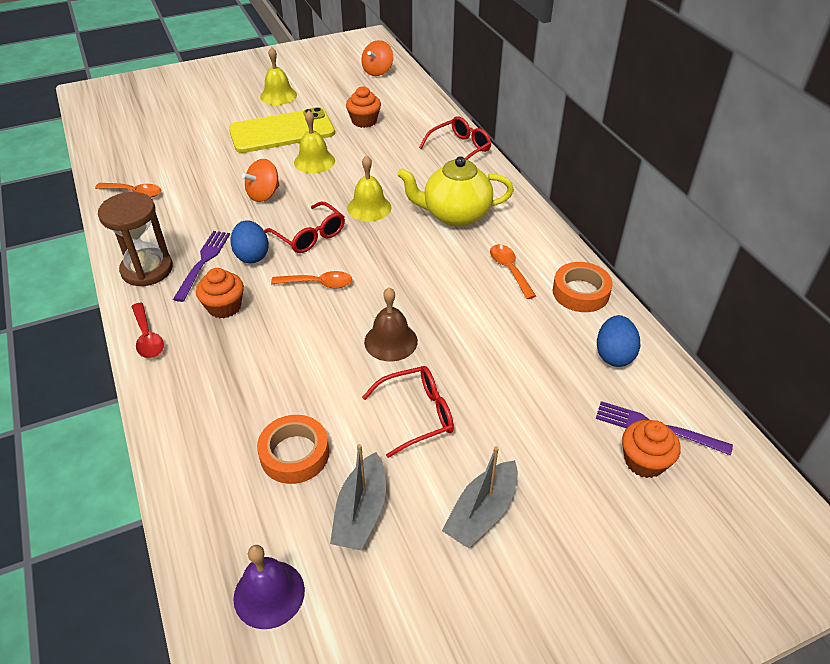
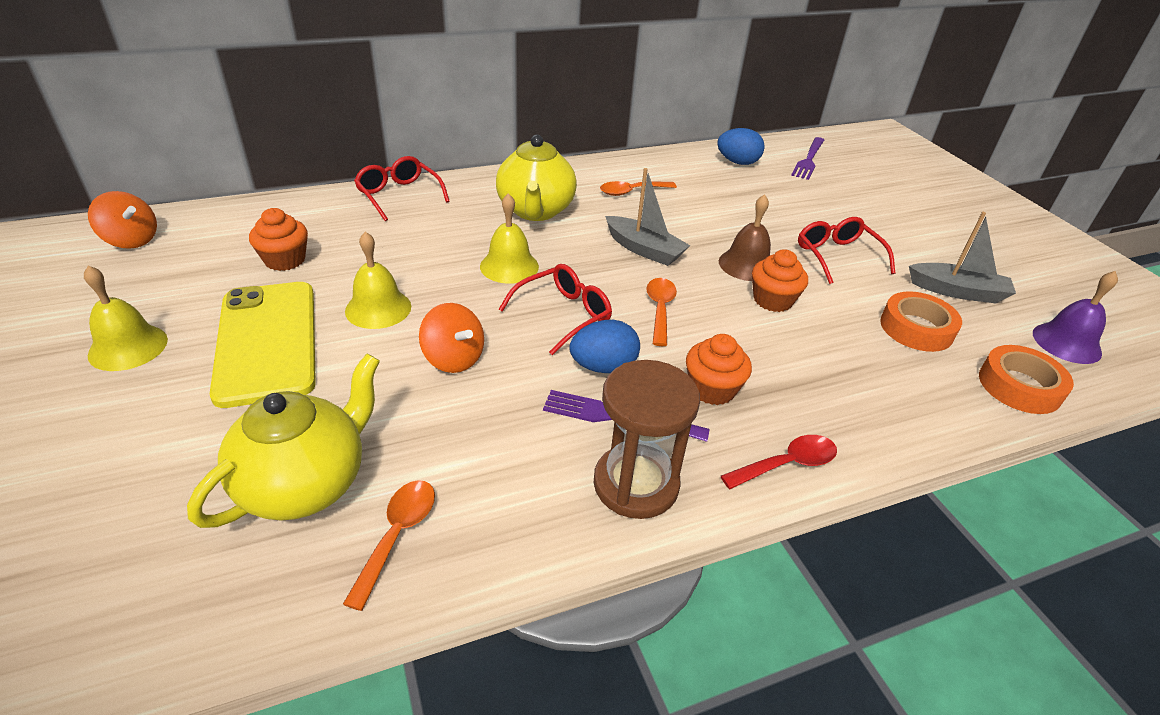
camera: 90 degrees left, 5 degrees down
(173, 163) = (306, 483): none -> yellow teapot
(482, 512) = (923, 235): grey boat -> grey boat (644, 249)
(580, 292) = (662, 164): orange tape -> orange tape (1019, 386)
(644, 461) = (841, 169): orange cupcake -> orange cupcake (772, 300)

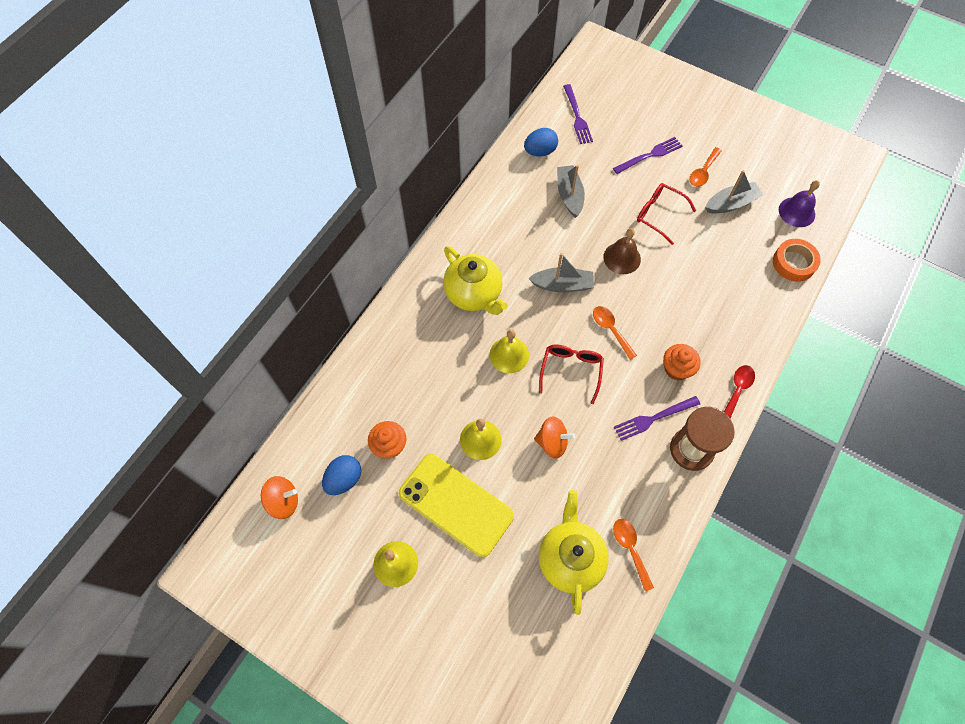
camera: 35 degrees left, 25 degrees up
(399, 195) = (382, 341): red glasses -> none
(603, 367) = (621, 392): blue egg -> blue egg (344, 479)
(632, 192) = (508, 232): orange spoon -> orange spoon (703, 172)
(735, 199) = (569, 195): none -> grey boat
(772, 300) = (655, 279): orange cupcake -> none
(874, 214) = (650, 155): none -> purple fork
(916, 328) = (731, 251): orange tape -> none

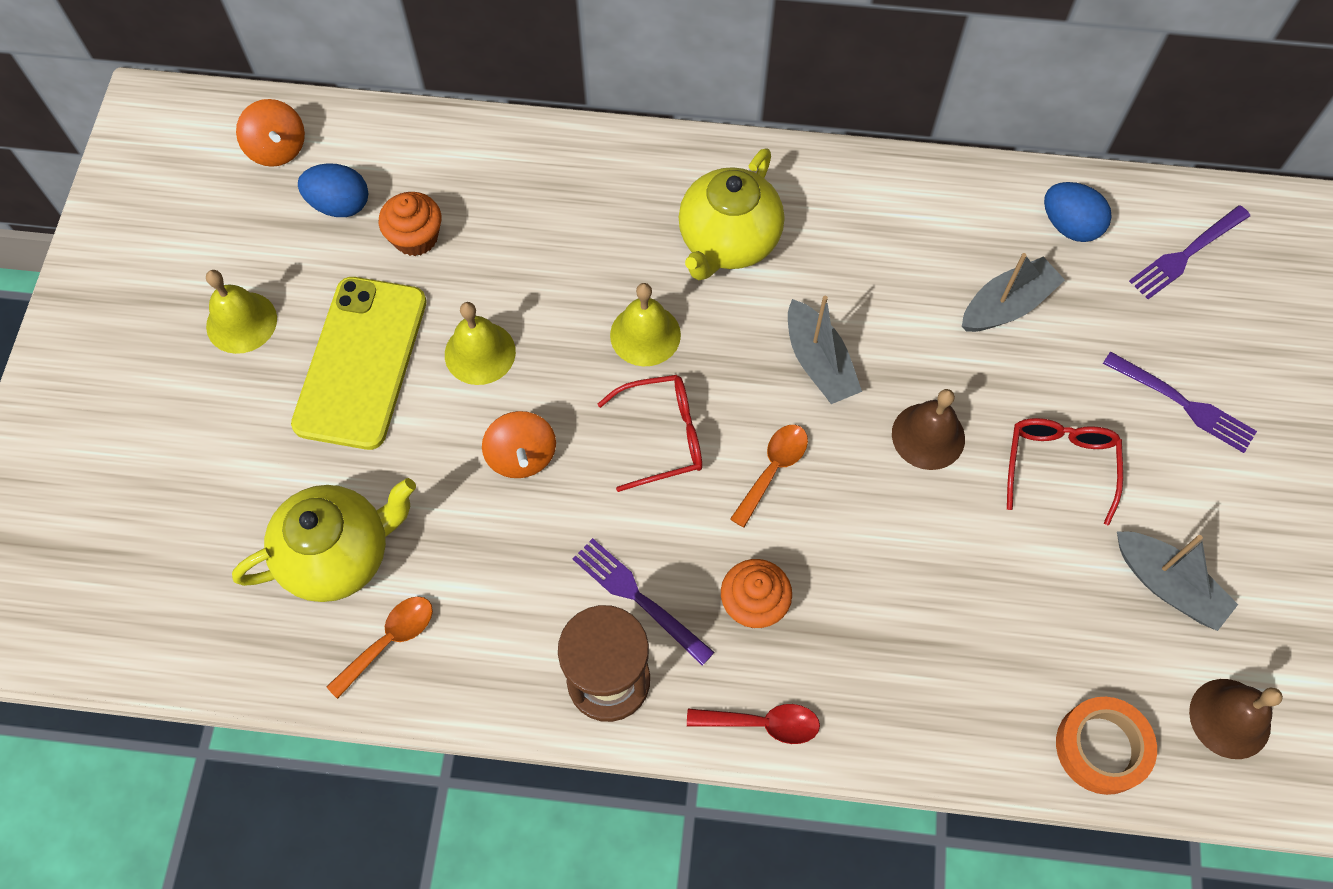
camera: 65 degrees right, 0 degrees up
(703, 172) = (1208, 510): orange spoon -> none
(796, 212) = (1230, 718): purple bell -> brown bell

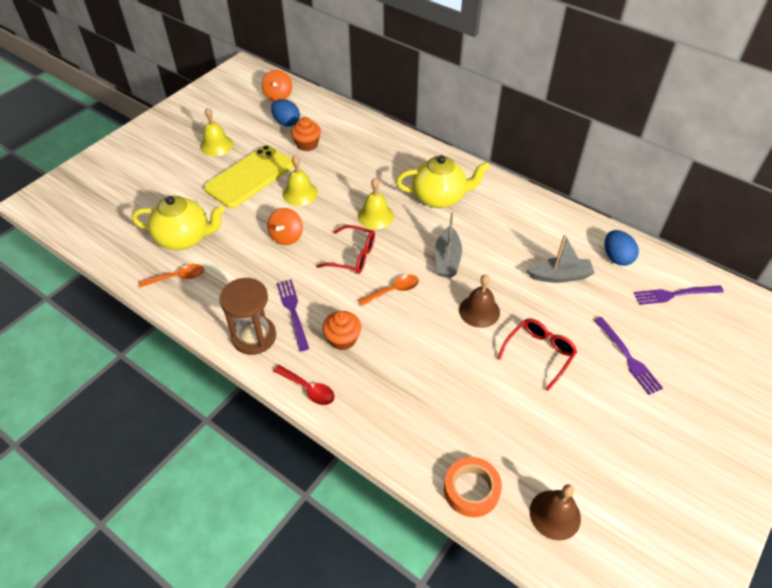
camera: 30 degrees right, 15 degrees down
(728, 242) = (440, 197): yellow teapot -> yellow teapot turned 150 degrees counterclockwise
(1167, 585) = (562, 434): grey boat -> none

